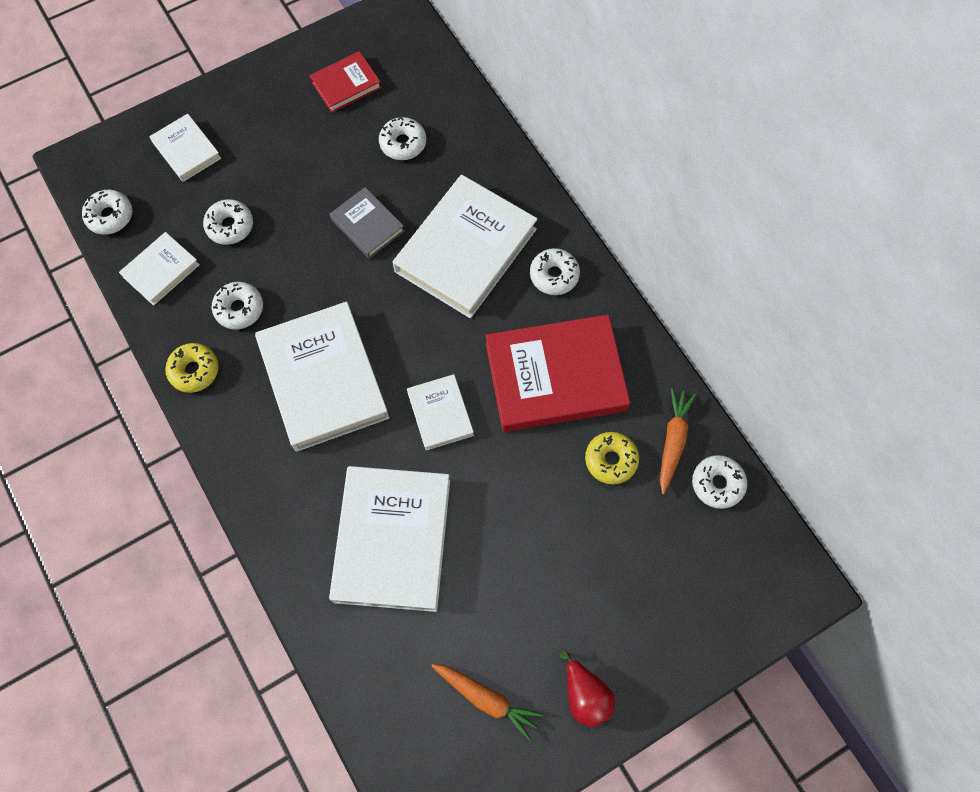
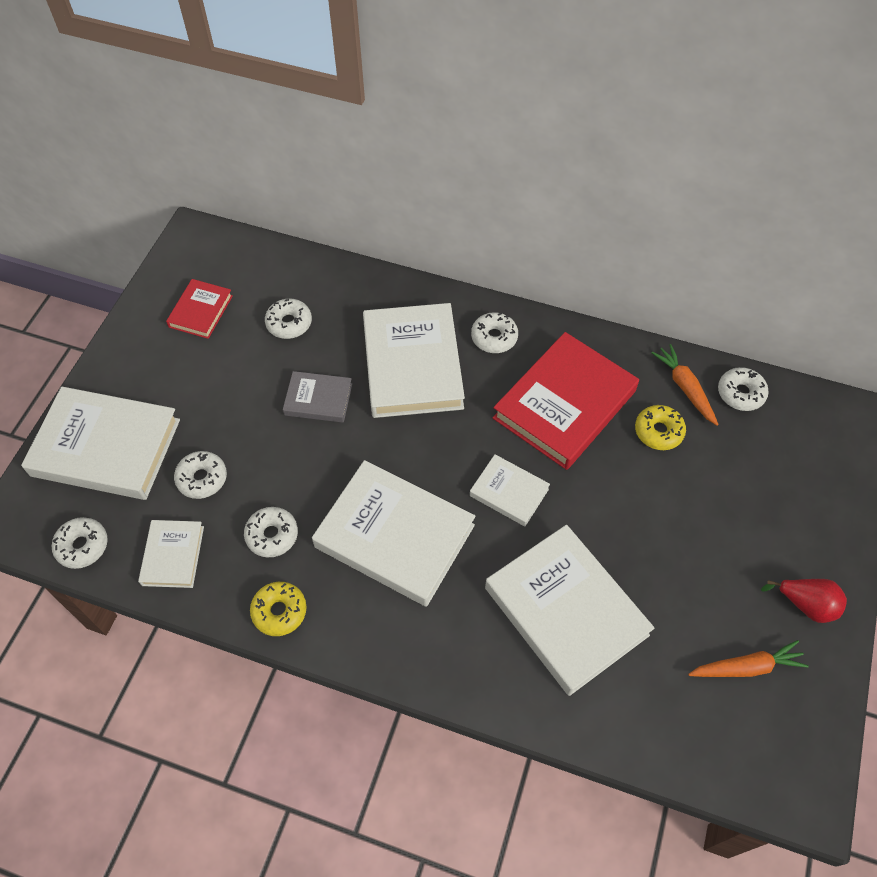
camera: 40 degrees left, 10 degrees down
(187, 150) = (106, 447): white book -> white book, size x1.97

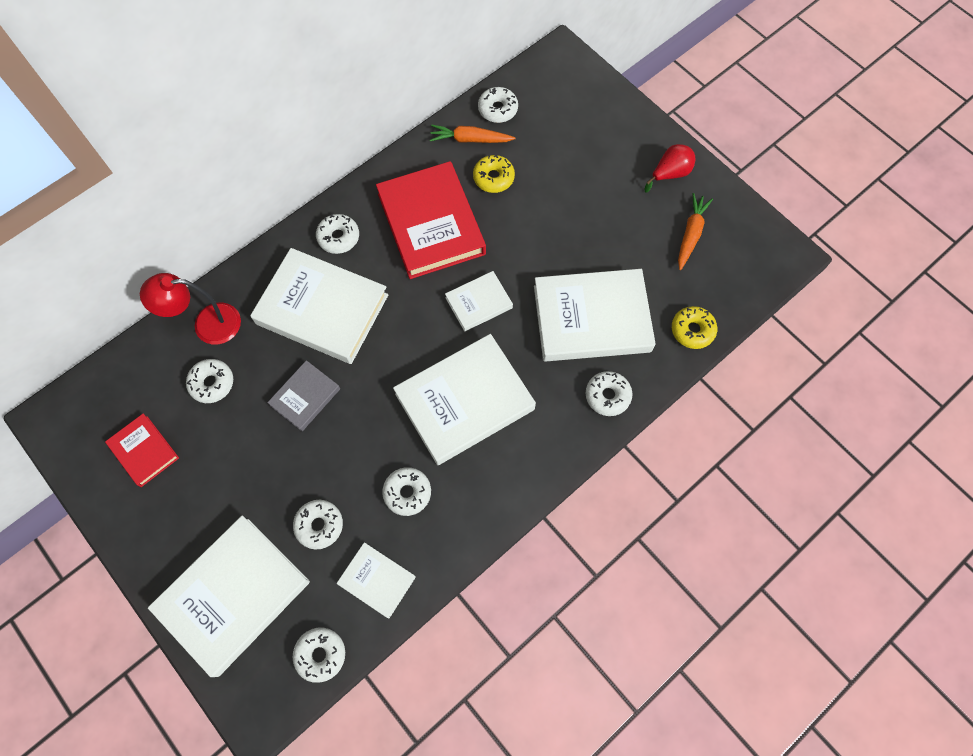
camera: 60 degrees left, 10 degrees up
(279, 611) = (476, 517): yellow donut -> yellow donut (692, 330)
(341, 289) = (207, 325): none -> red lamp
(487, 674) = (607, 396): none -> white donut

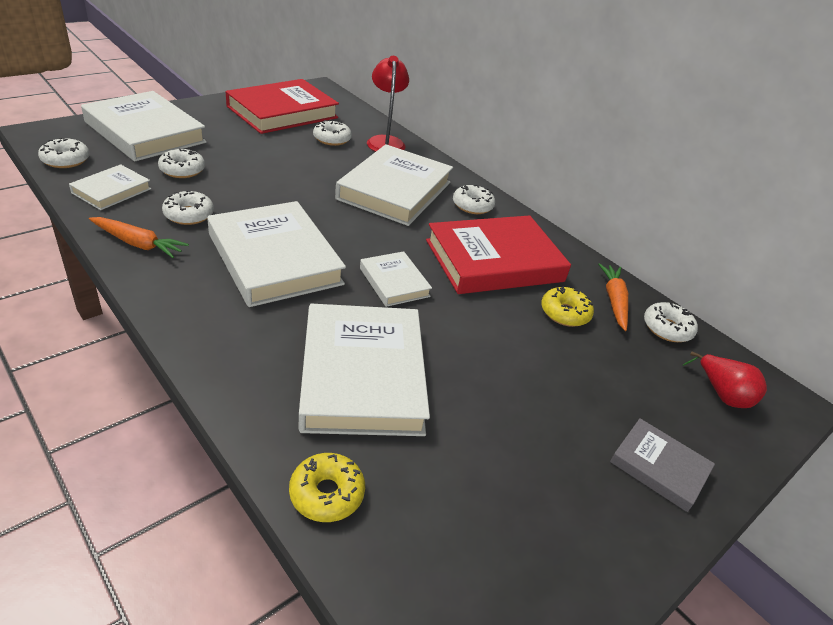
camera: 85 degrees right, 30 degrees down
(144, 451) = (282, 112): red book -> red book, size x1.97
(305, 397) = (308, 175): grey book -> grey book (659, 467)
(607, 396) = (244, 375): white donut -> none
(670, 174) = (621, 510): red pear -> red pear (722, 394)
(690, 234) = (508, 522): orange carrot -> orange carrot (138, 244)

